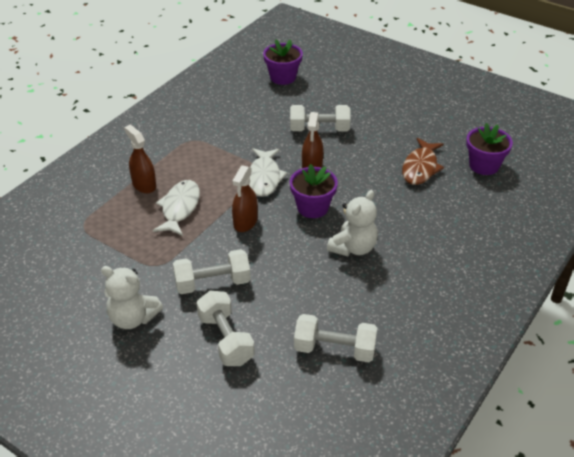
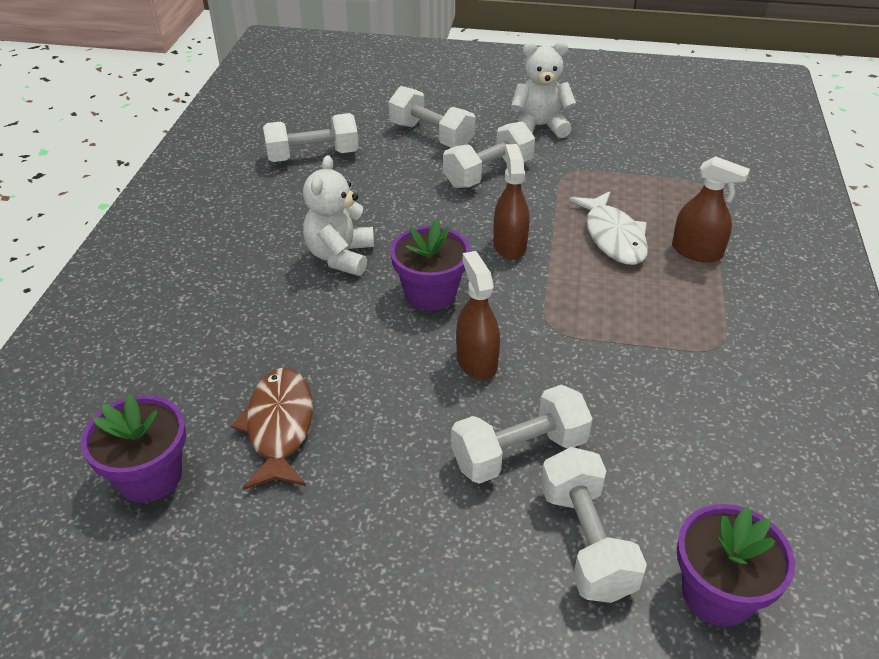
camera: 155 degrees right, 0 degrees up
(264, 178) = (539, 317): white fish -> none
(315, 99) = (586, 541): none -> white dumbbell

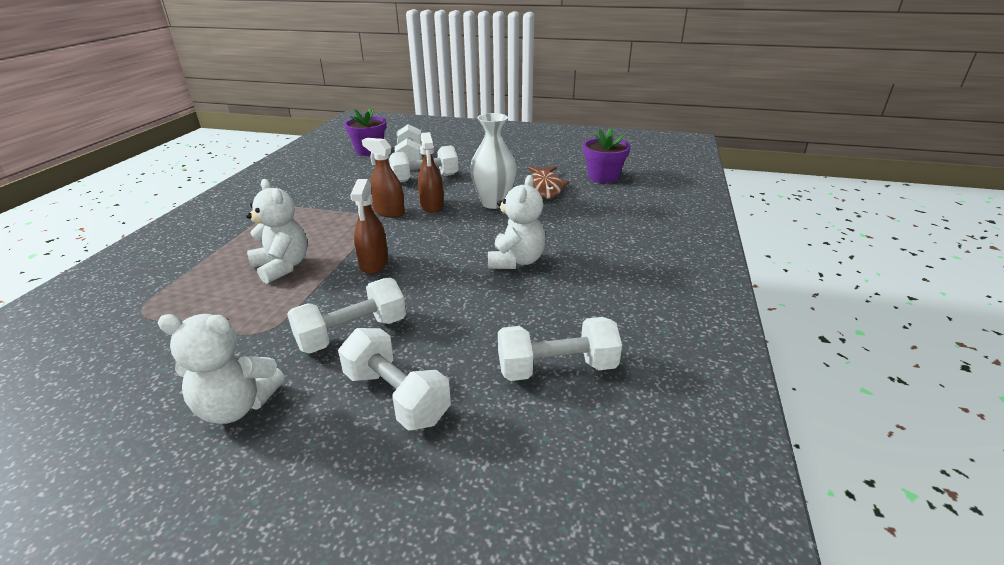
camera: 175 degrees left, 10 degrees down
(374, 374) = (494, 203): none -> white vase
(430, 293) = (449, 236): purple flower pot -> none
(613, 237) = (282, 267): white fish -> white teddy bear
(696, 251) = (228, 254): brown spray bottle -> brown spray bottle (389, 212)

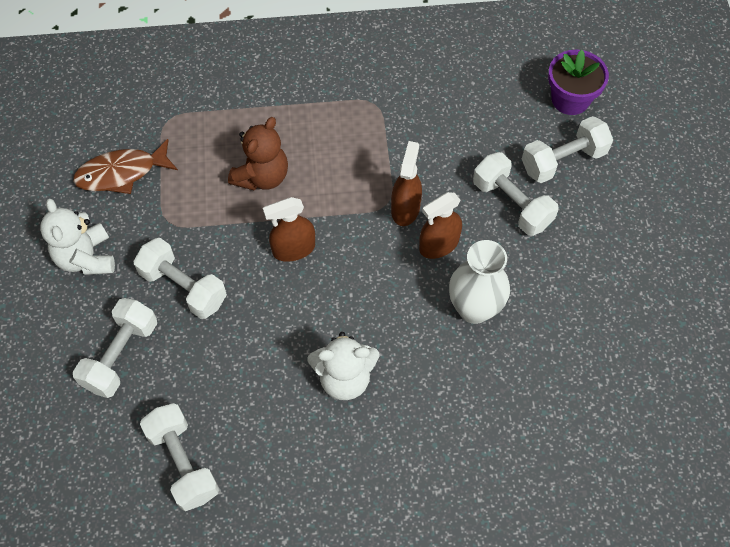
camera: 70 degrees right, 30 degrees up
(282, 267) = (262, 176): white teddy bear -> brown teddy bear
(544, 188) = (546, 354): brown fish -> brown fish (121, 173)
(603, 177) = (619, 421): purple flower pot -> none

